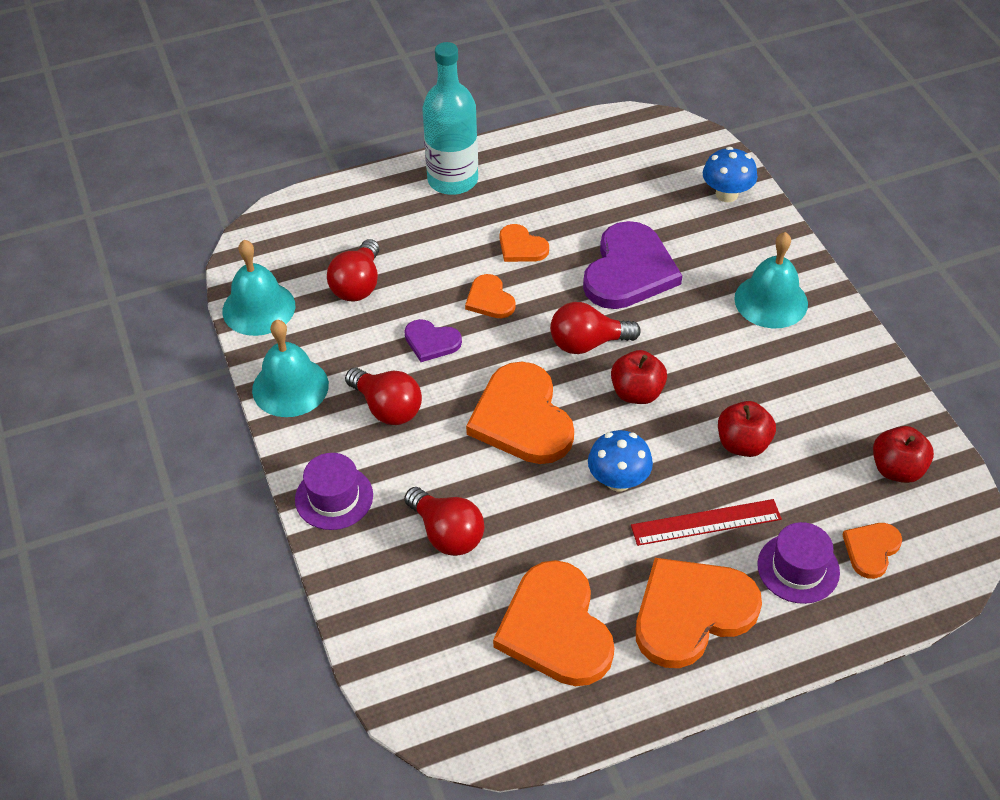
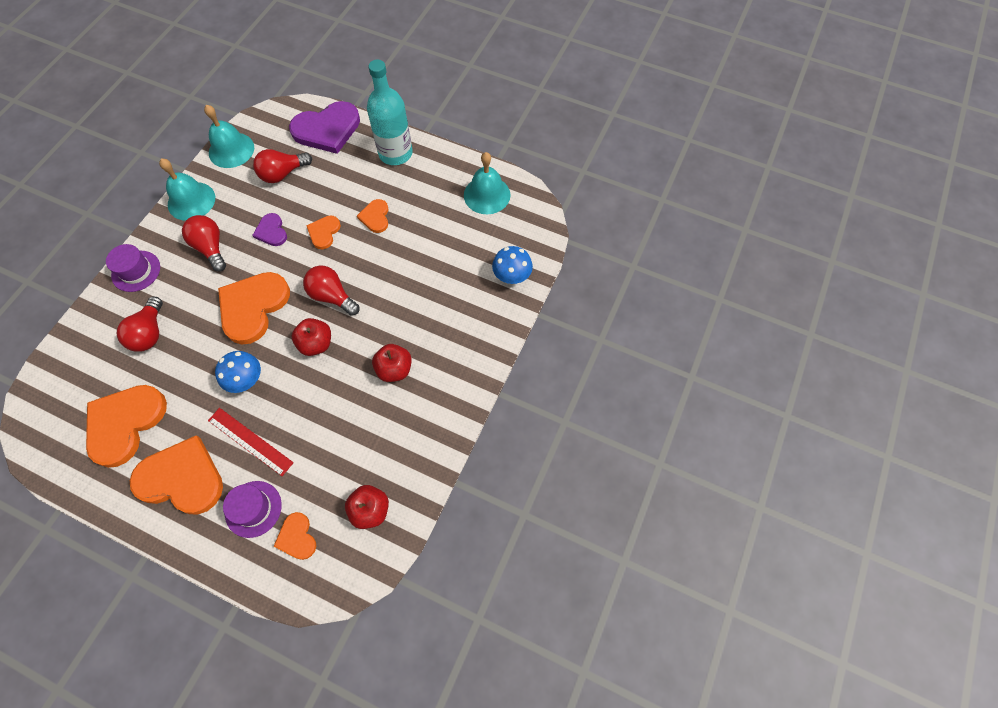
camera: 45 degrees right, 15 degrees up
(387, 408) = (211, 248): red light bulb -> red light bulb turned 150 degrees clockwise
(629, 270) = (404, 275): purple heart -> purple heart (327, 129)
(743, 444) = (322, 419): red apple -> red apple (394, 369)
(771, 301) = (446, 357): turquoise bell -> turquoise bell (487, 195)
(871, 550) = (297, 537): orange heart -> orange heart turned 105 degrees counterclockwise

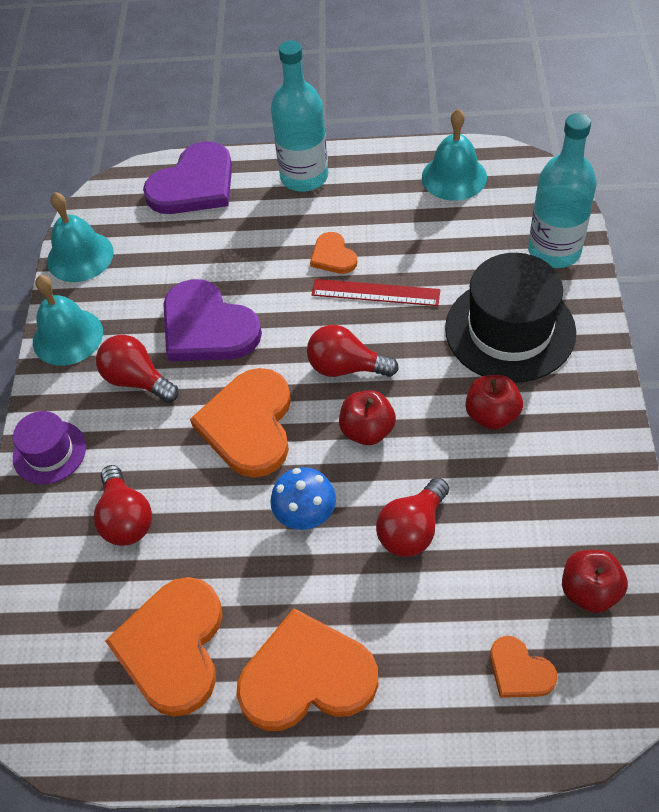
camera: 20 degrees left, 10 degrees down
(250, 441) = (367, 585): red ruler -> red ruler (375, 292)
(253, 509) = (434, 665): purple hat -> none
(271, 231) = (207, 327): purple heart -> purple heart, size x1.98
(282, 174) = (172, 256): red light bulb -> red light bulb (412, 529)
(324, 232) = (279, 300): orange heart -> none
(445, 318) = (510, 330): none -> black hat
(512, 276) = (554, 251): blue mushroom -> turquoise bottle

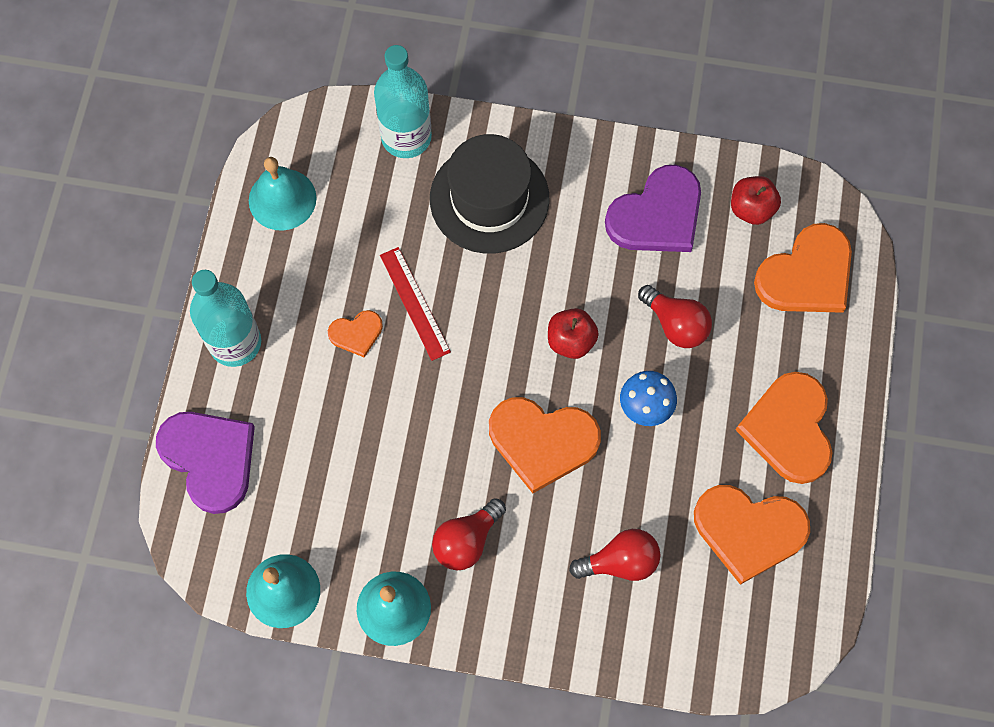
camera: 85 degrees left, 15 degrees up
(49, 452) = (533, 630): purple hat -> none
(207, 327) = (417, 466): purple heart -> purple heart (657, 215)
(346, 367) = (497, 346): red light bulb -> none
(375, 292) = (414, 303): red ruler -> red ruler turned 45 degrees counterclockwise
(492, 415) = (577, 236): red apple -> none
(519, 671) = (807, 274): orange heart -> orange heart, size x1.98

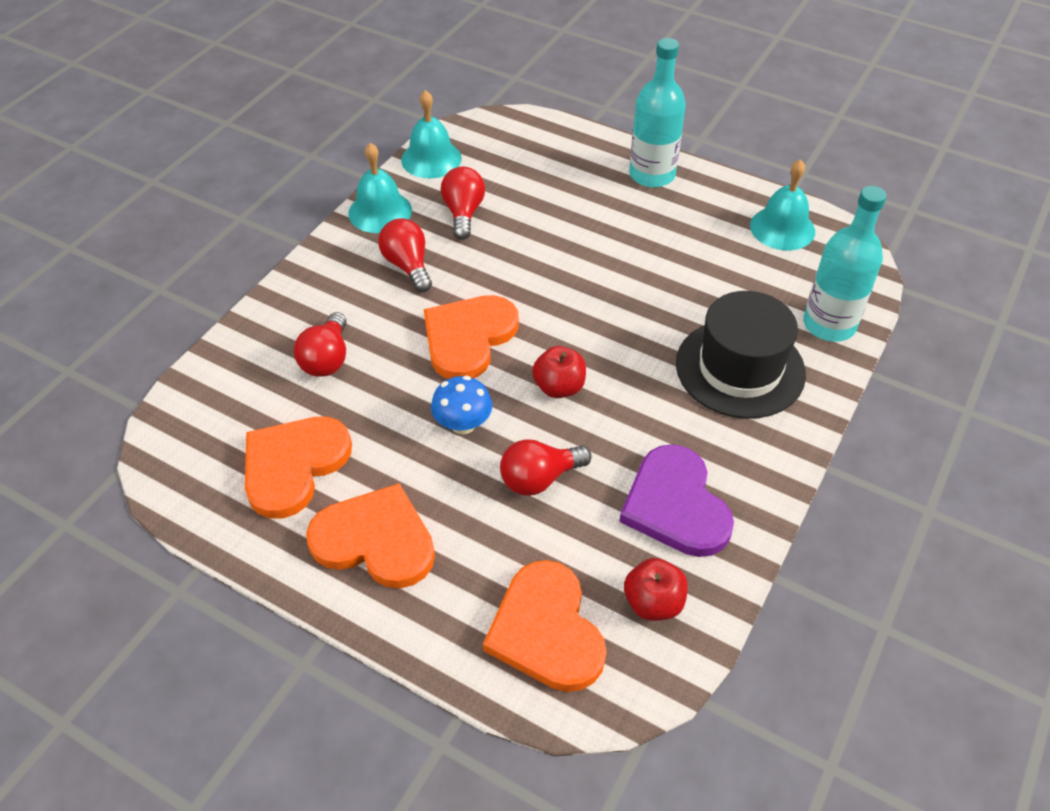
camera: 110 degrees right, 20 degrees down
(210, 459) = (557, 143): purple heart -> none
(356, 333) = (630, 244): orange heart -> none
(365, 517) = (463, 213): none -> red light bulb
(414, 303) = (645, 287): red ruler -> none

